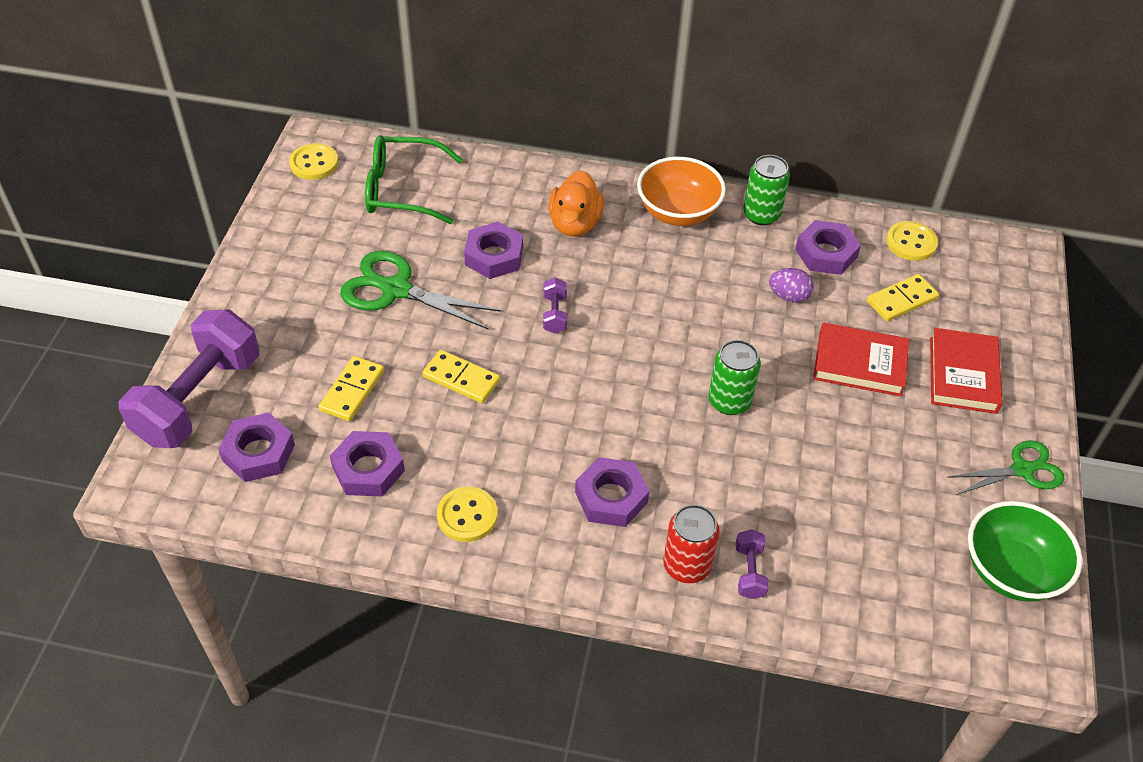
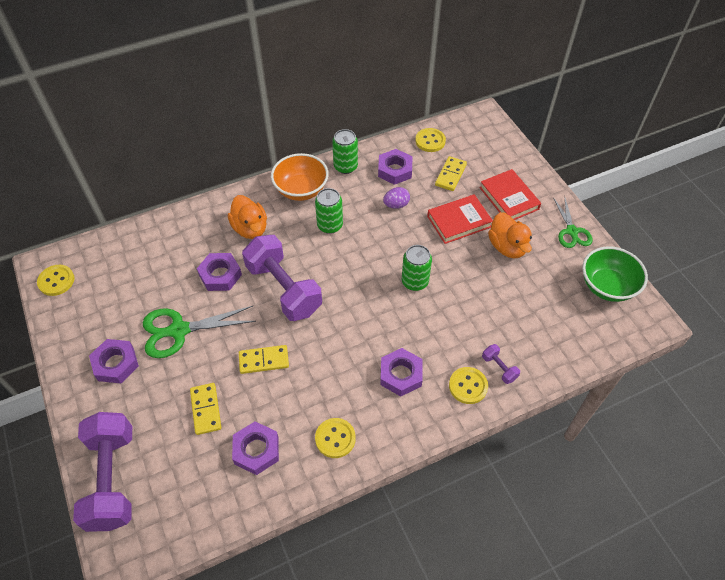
camera: 35 degrees left, 5 degrees up
(258, 452) = (181, 486): purple nut -> purple nut (116, 364)
(402, 190) = (129, 266): green glasses -> none
(554, 314) = (284, 289): purple dumbbell -> purple dumbbell, size x2.44
(677, 273) = (330, 225): none -> green can
(686, 565) = (468, 386): red can -> yellow button
(901, 434) = (507, 247): none -> orange duck
(1022, 470) = (571, 231): green scissors -> green scissors turned 135 degrees clockwise

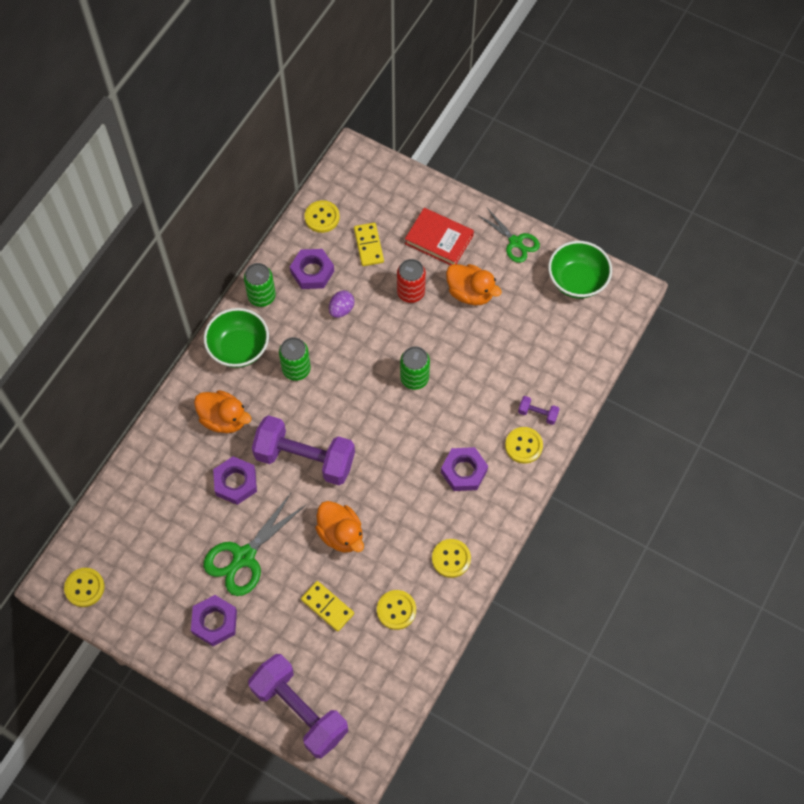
camera: 35 degrees left, 10 degrees up
(256, 450) = (396, 610): purple nut -> yellow button
(264, 360) = (341, 534): yellow domino -> orange duck
(301, 190) = (239, 348): orange bowl -> green bowl
(459, 221) = (411, 292): red book -> red can

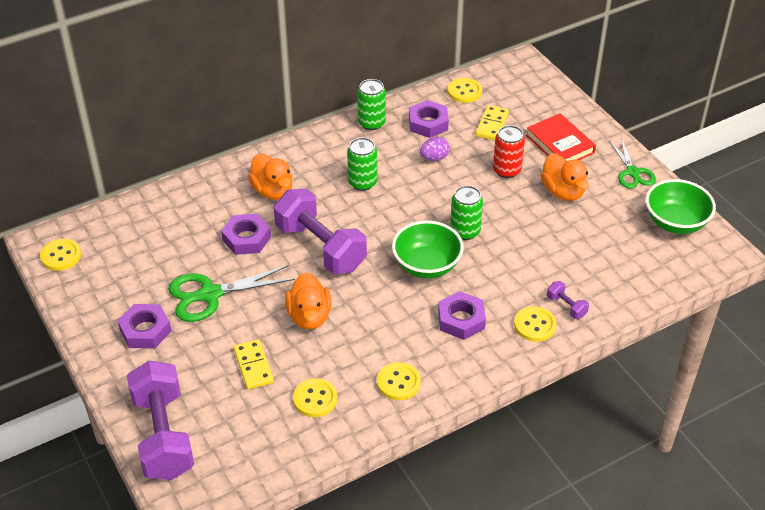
camera: 30 degrees right, 20 degrees down
(239, 348) = (324, 149): green bowl -> green bowl (426, 265)

